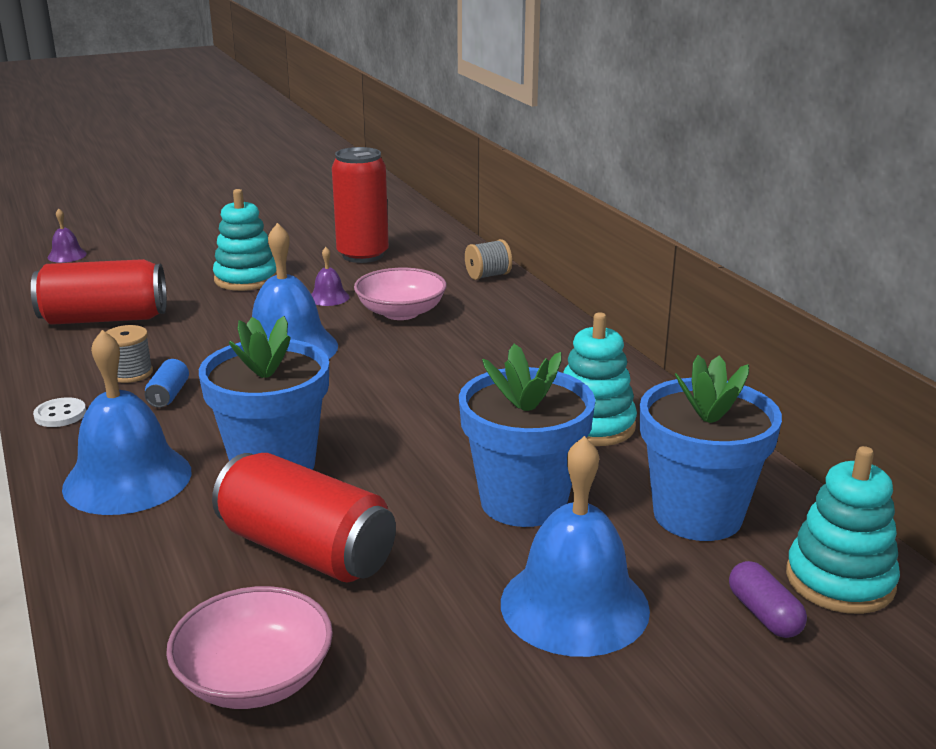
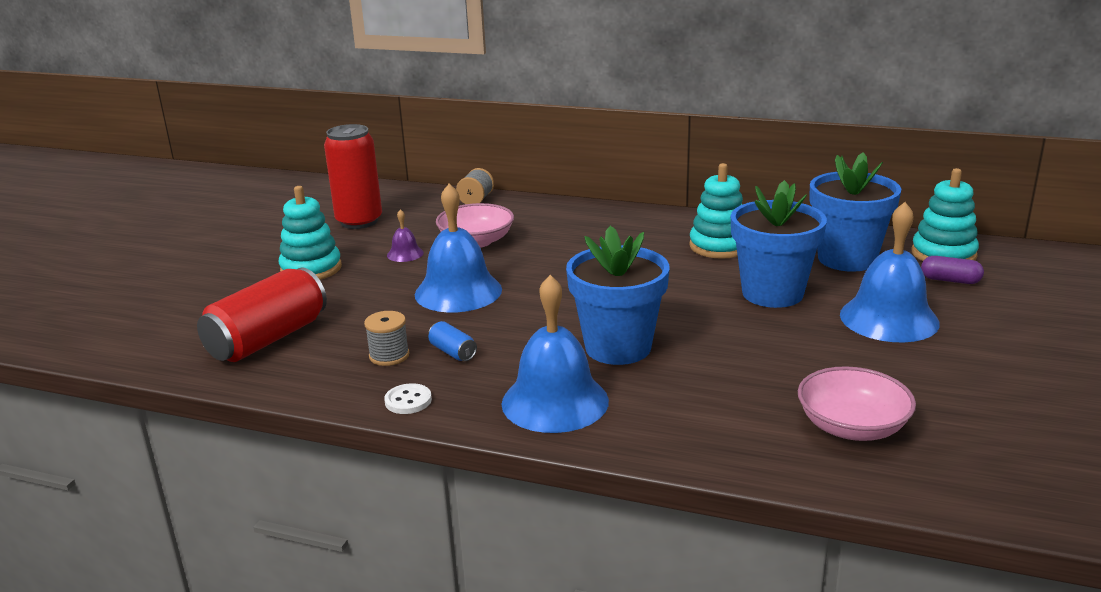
camera: 45 degrees left, 0 degrees up
(67, 255) = (96, 319): purple bell -> none
(306, 550) = (736, 370): red can -> none

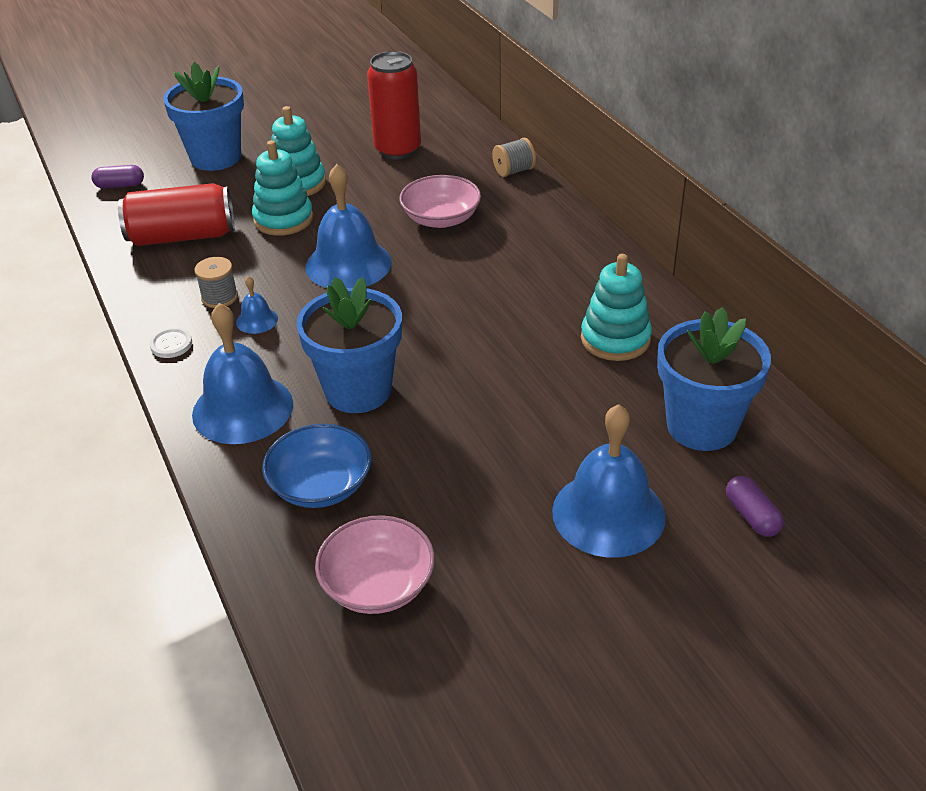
camera: 45 degrees right, 15 degrees up
(123, 338) = (120, 185): none -> purple capsule
(405, 254) = (375, 203): purple bell -> none
(453, 352) = (257, 320): blue can -> blue bell
(705, 405) = (321, 485): none -> blue bowl
(772, 293) = (563, 419): blue flower pot -> blue flower pot (216, 157)
(943, 254) = (810, 483): turquoise stacking toy -> turquoise stacking toy (283, 219)

